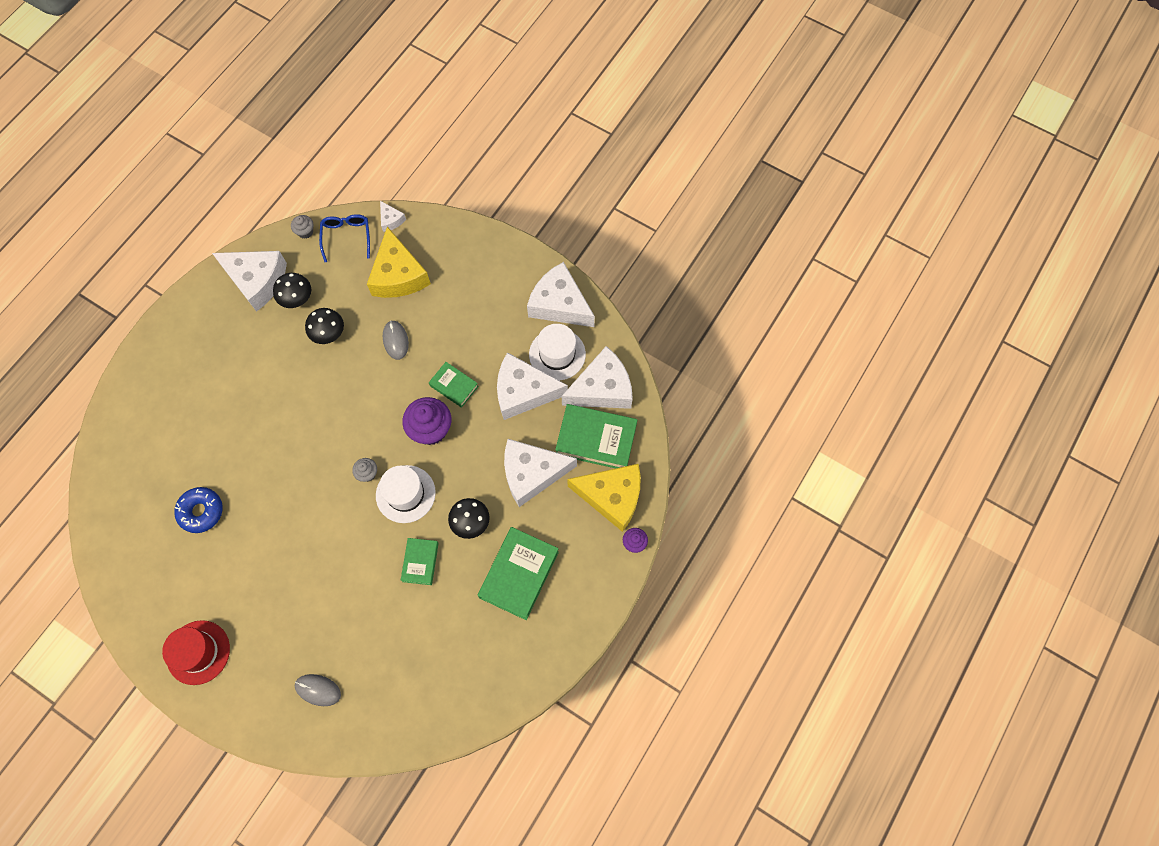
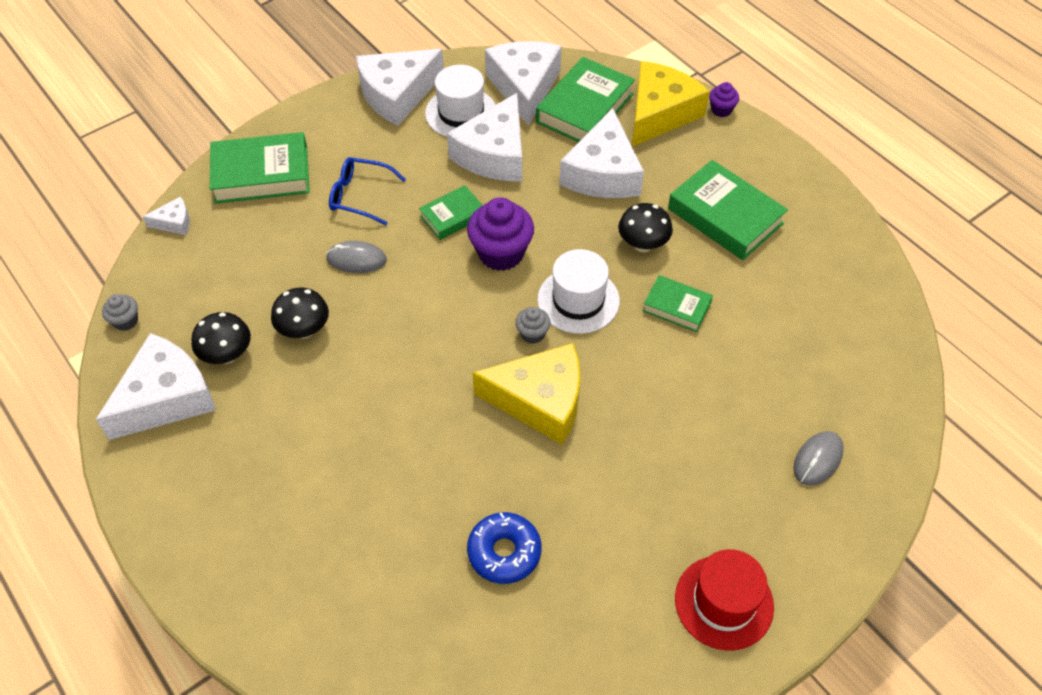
camera: 70 degrees left, 15 degrees down
(346, 237) = (167, 276): blue glasses -> blue glasses (360, 196)
(398, 275) = (262, 234): yellow cheese -> yellow cheese (540, 401)
(450, 251) = (261, 174): none -> green book

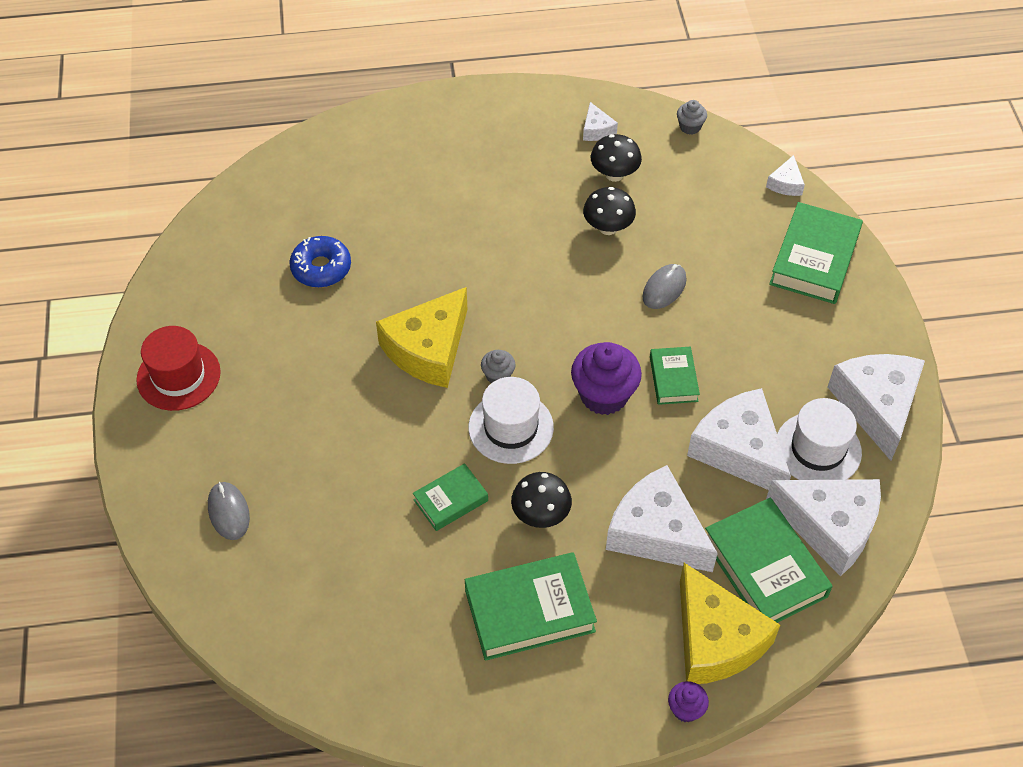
camera: 120 degrees right, 0 degrees up
(166, 398) = (596, 129): white cheese -> white cheese, size x0.45
(360, 196) = (743, 320): blue glasses -> none

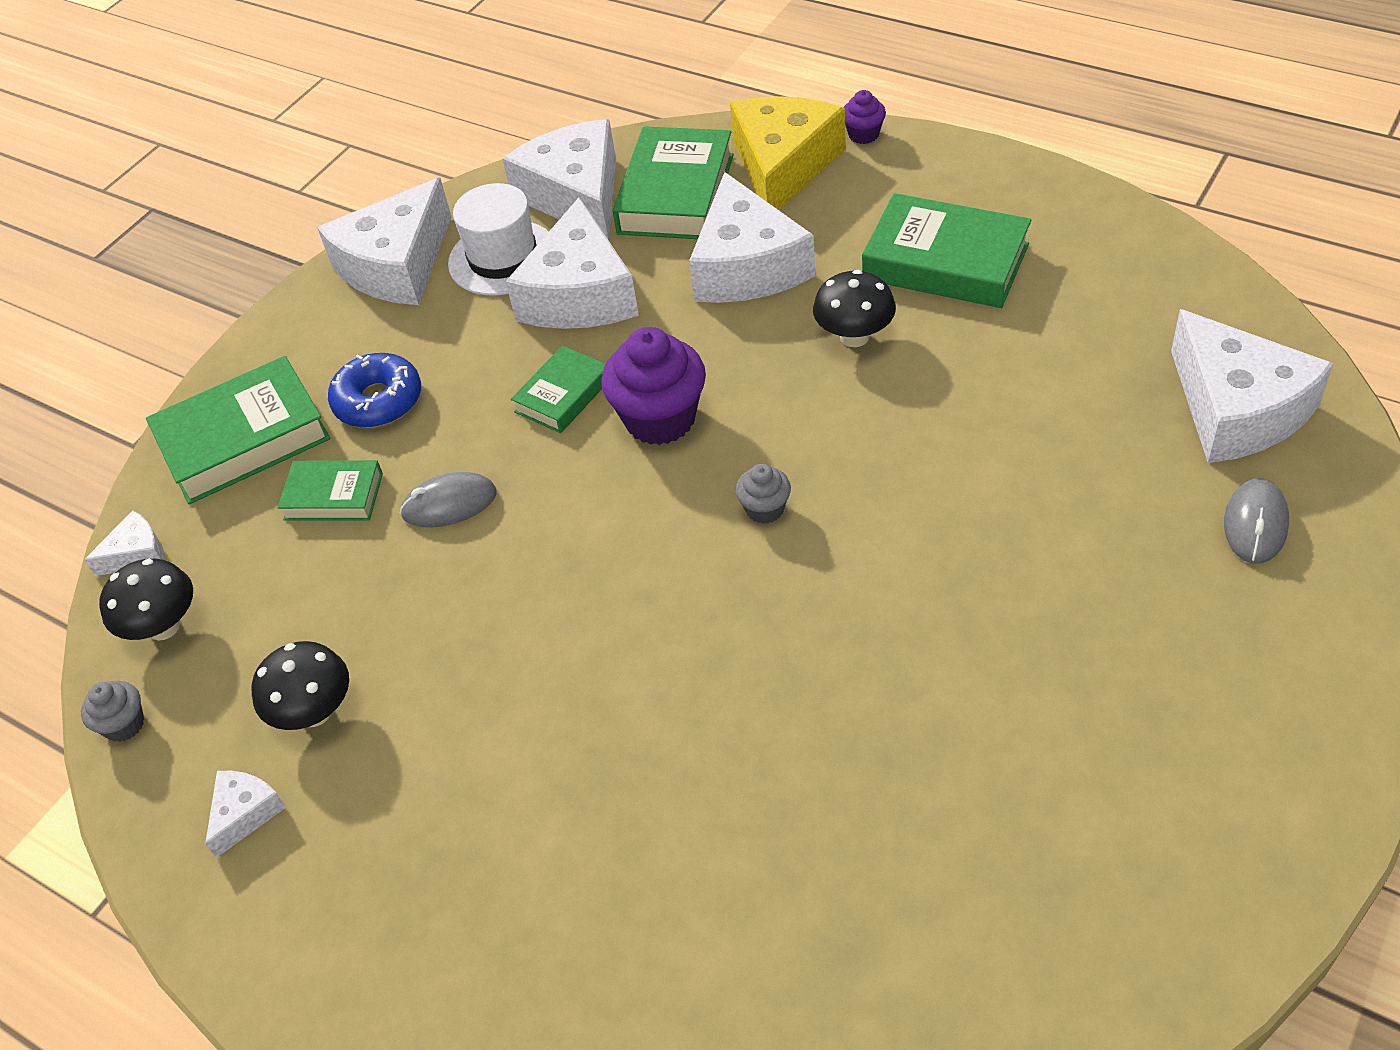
camera: 135 degrees left, 5 degrees down
(178, 376) = (1245, 768): red hat -> none
(274, 589) = (1236, 409): none -> white cheese
(321, 268) = (892, 828): blue donut -> blue donut (378, 401)
(428, 349) = (826, 595): yellow cheese -> none
(451, 500) = (947, 399): green book -> green book (333, 496)
(511, 427) = (805, 440): white hat -> none
(608, 228) = (419, 631): black mushroom -> black mushroom (164, 626)

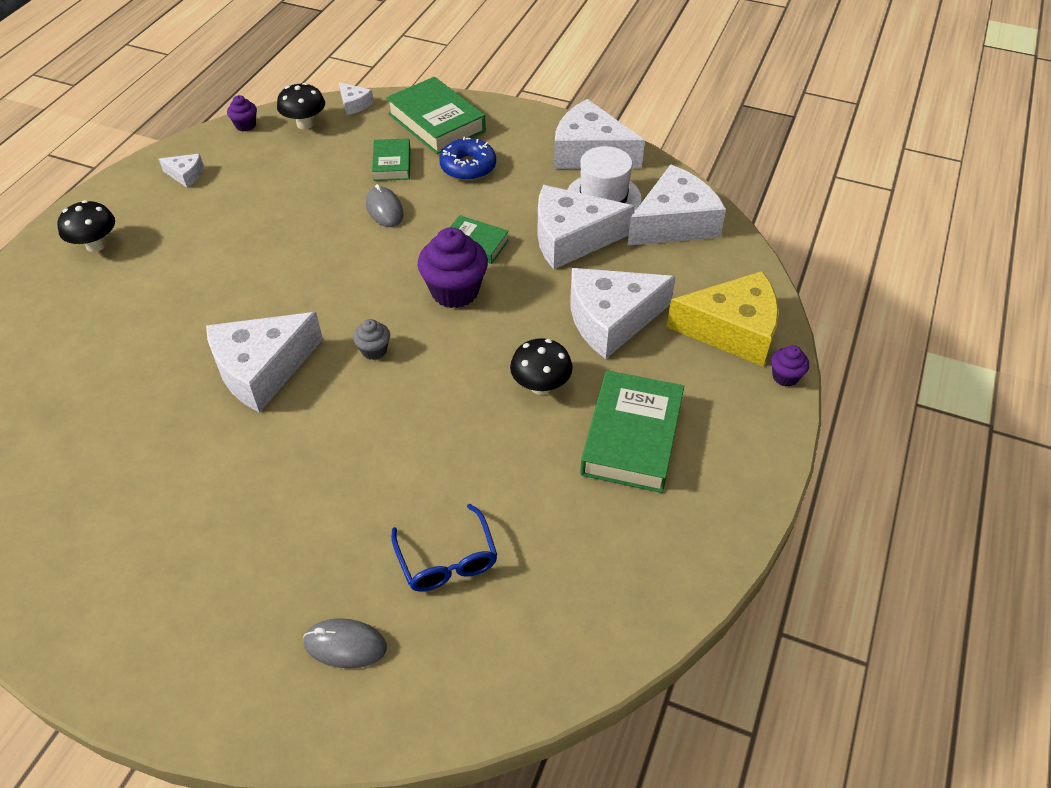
camera: 75 degrees right, 0 degrees up
(124, 724) = (245, 125): grey cupcake -> purple cupcake
(314, 712) = (243, 186): black mushroom -> black mushroom (96, 245)
(675, 194) = (686, 273): green book -> none
(1127, 430) = (447, 560): none -> blue glasses
(1236, 409) = (472, 640): white cheese -> white cheese (262, 369)

